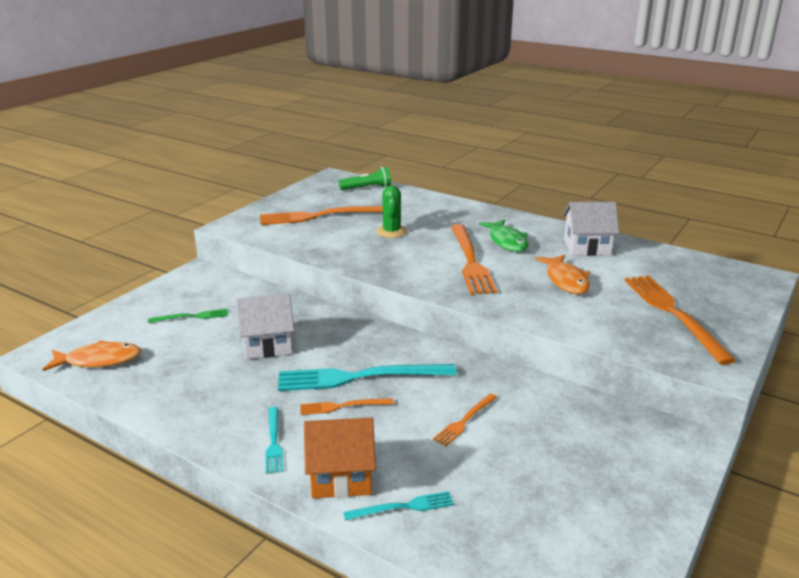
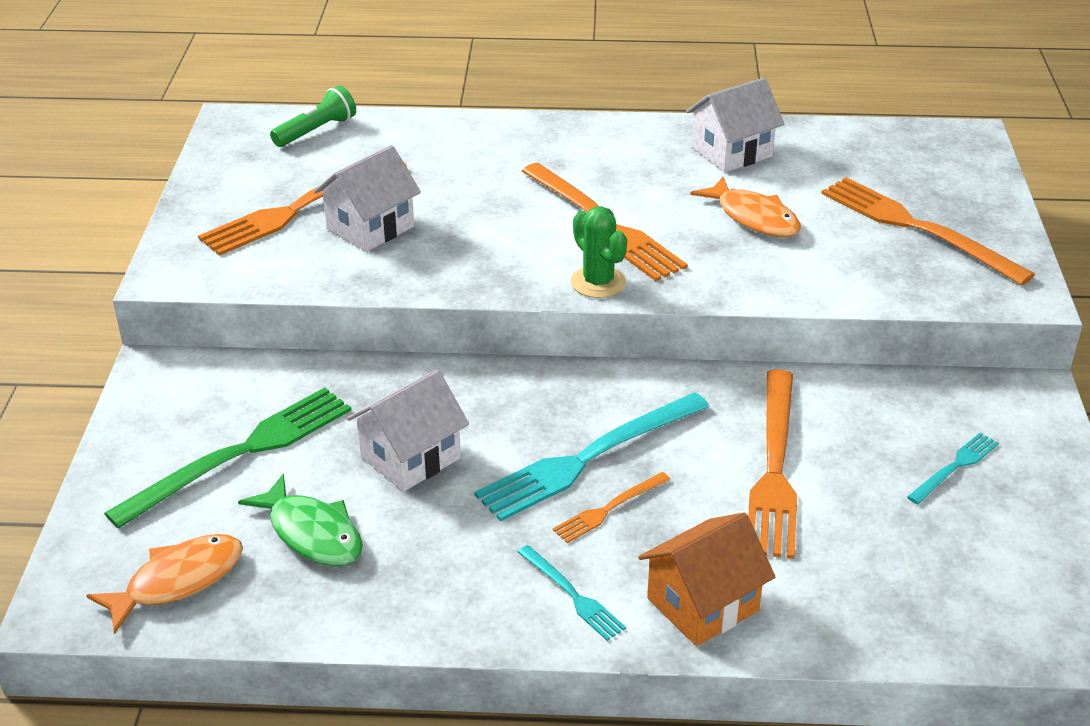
camera: 30 degrees left, 10 degrees up
(192, 316) = (241, 454): green fork -> green fork, size x2.02
(345, 232) = (370, 227): none -> white house
(391, 232) = (441, 206): green cactus -> green cactus (598, 282)
(403, 507) = (808, 609): turquoise fork -> turquoise fork (955, 467)
(464, 421) = (774, 468): orange fork -> orange fork, size x2.02
(507, 241) = (620, 174): green fish -> green fish (312, 533)

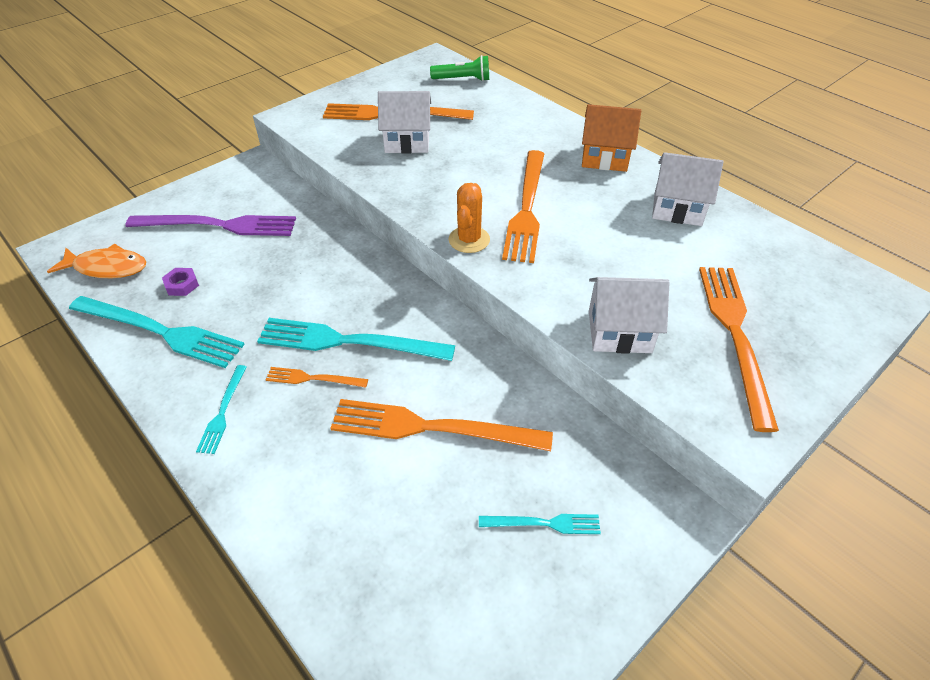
camera: 45 degrees right, 10 degrees up
(241, 454) = (218, 225): green fork -> purple fork
(312, 533) = (182, 285): green fish -> purple nut
(373, 587) = (160, 332): none -> turquoise fork
(410, 457) = (275, 278): white house -> white house (619, 331)
(598, 282) = (469, 240): green cactus -> orange cactus
(702, 604) = (267, 476): orange house -> orange house (605, 157)
(753, 217) = (625, 258): orange fish -> none
(774, 468) = (432, 427): orange fork -> orange fork turned 45 degrees clockwise

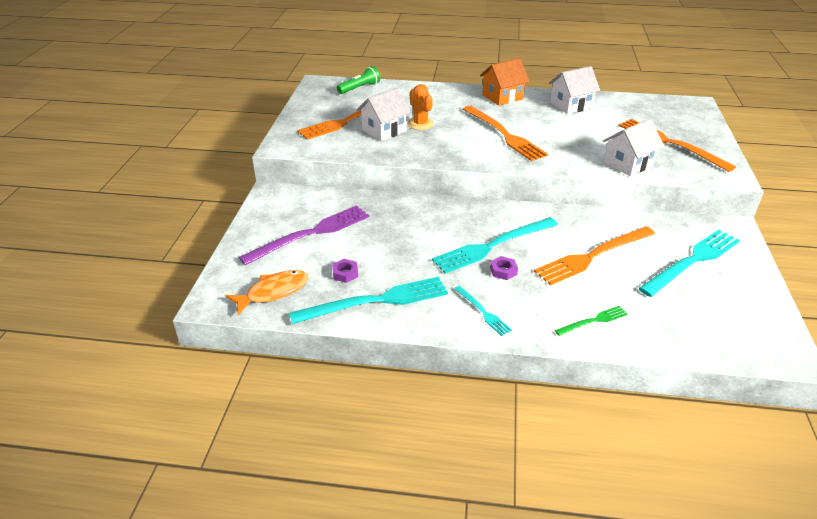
camera: 40 degrees left, 10 degrees down
(304, 508) = (593, 321): none -> green fork
(313, 378) = (503, 271): orange fork -> purple nut
(469, 240) = (501, 160): orange cactus -> orange cactus (420, 124)
(544, 523) = (692, 261): turquoise fork -> turquoise fork, size x2.02

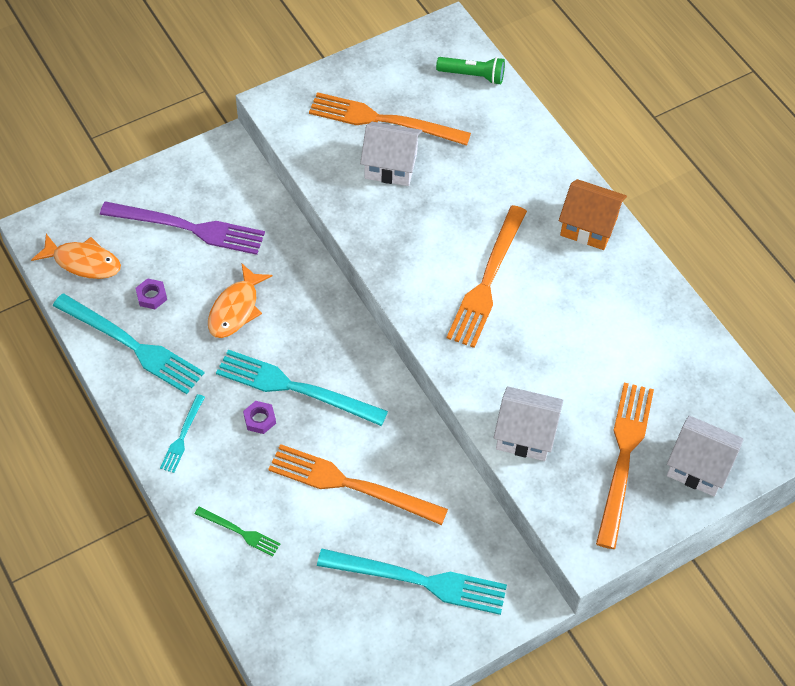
camera: 50 degrees right, 20 degrees up
(401, 242) = (236, 309): none -> orange fish
(420, 124) = (437, 188): orange cactus -> none
(571, 105) = (635, 308): white house -> white house (698, 467)

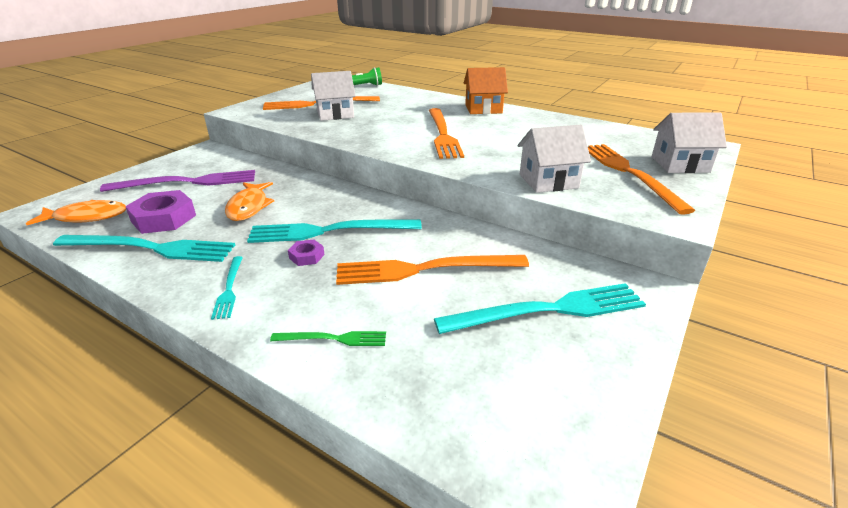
camera: 25 degrees left, 25 degrees down
(151, 296) = (164, 218): purple nut -> purple nut, size x1.98

